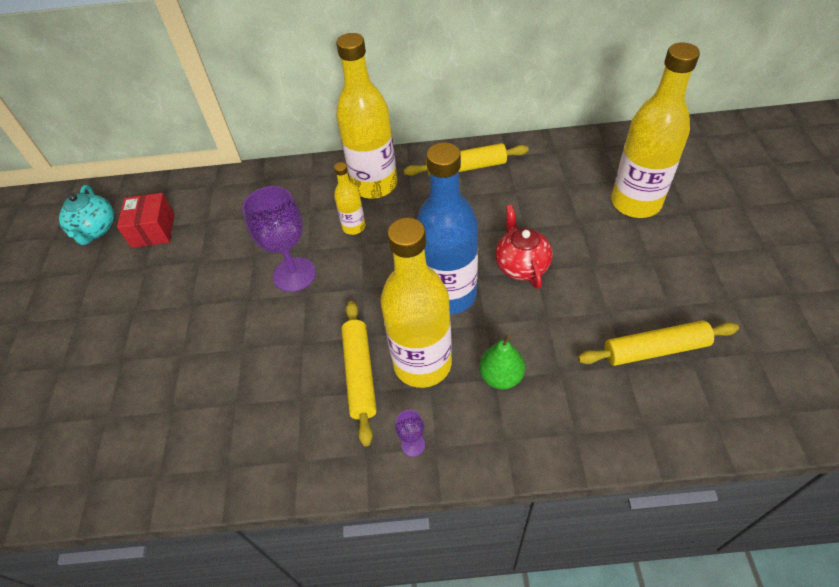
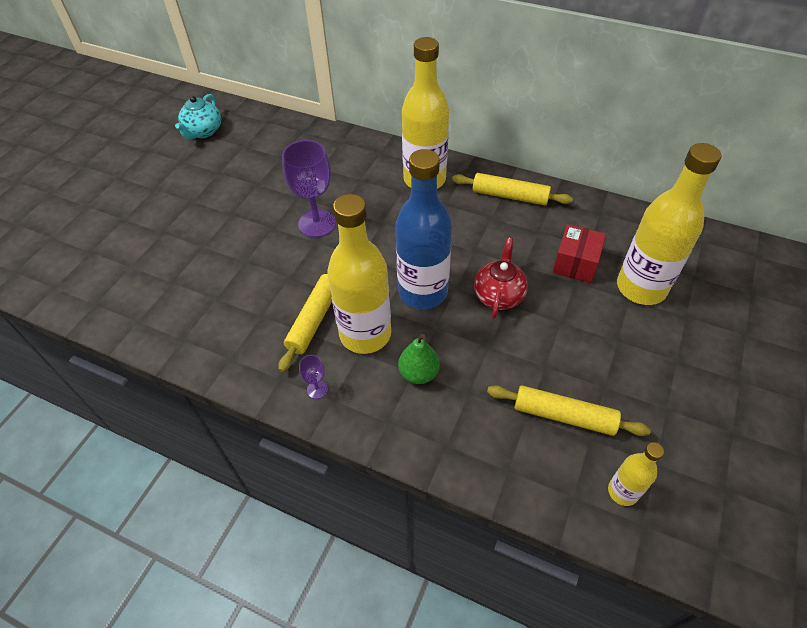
camera: 25 degrees right, 0 degrees up
(153, 230) = (240, 148): red box -> red box (575, 263)
(354, 227) = (385, 206): yellow bottle -> yellow bottle (622, 491)

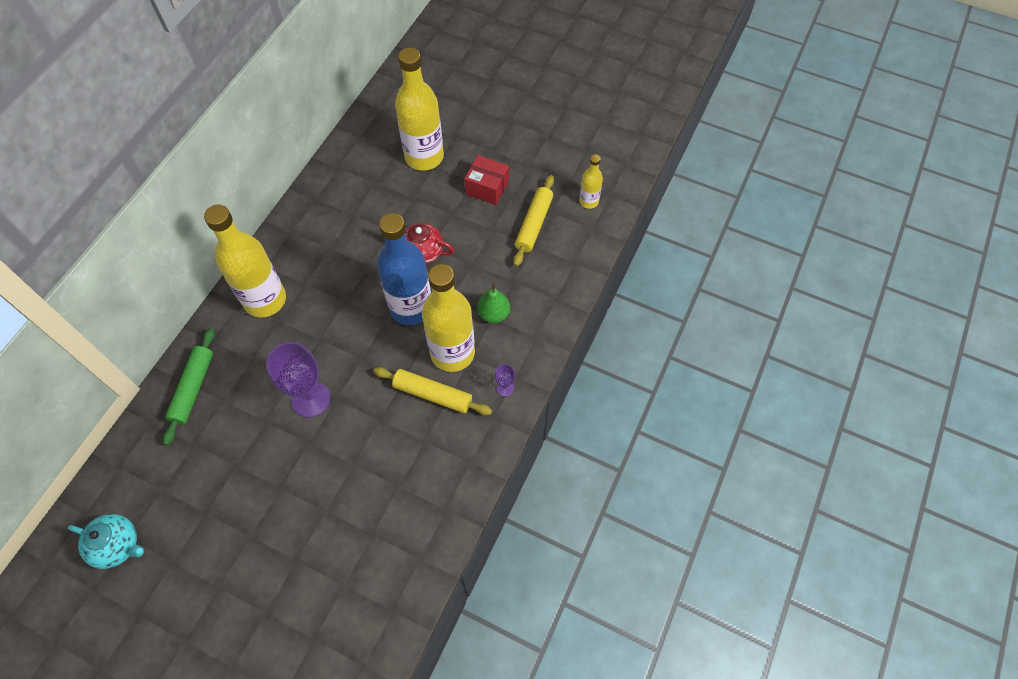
camera: 90 degrees left, 10 degrees up
(333, 149) = (193, 388): none -> green rolling pin
(510, 196) = (303, 230): yellow rolling pin -> none
(575, 263) = (393, 194): red box -> red box (487, 188)

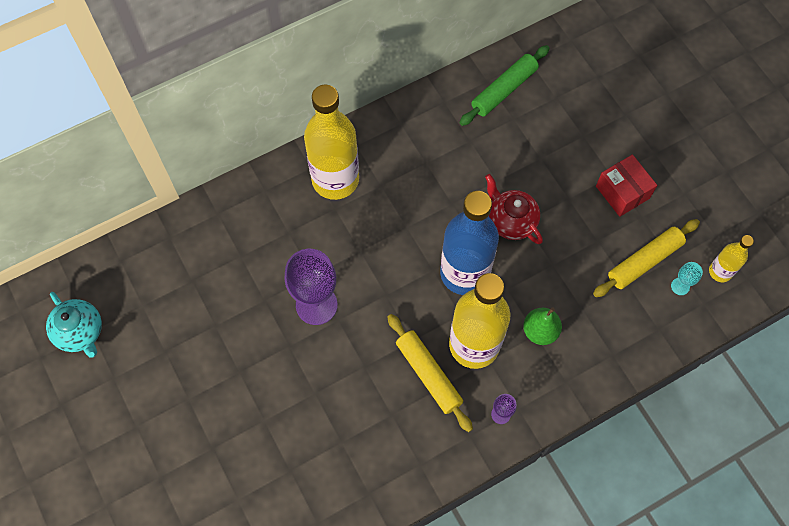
camera: 35 degrees right, 5 degrees up
(193, 388) = (222, 227): green rolling pin -> green rolling pin (504, 90)
(424, 157) = (580, 120): yellow bottle -> none
(569, 226) = (680, 286): none -> turquoise goblet

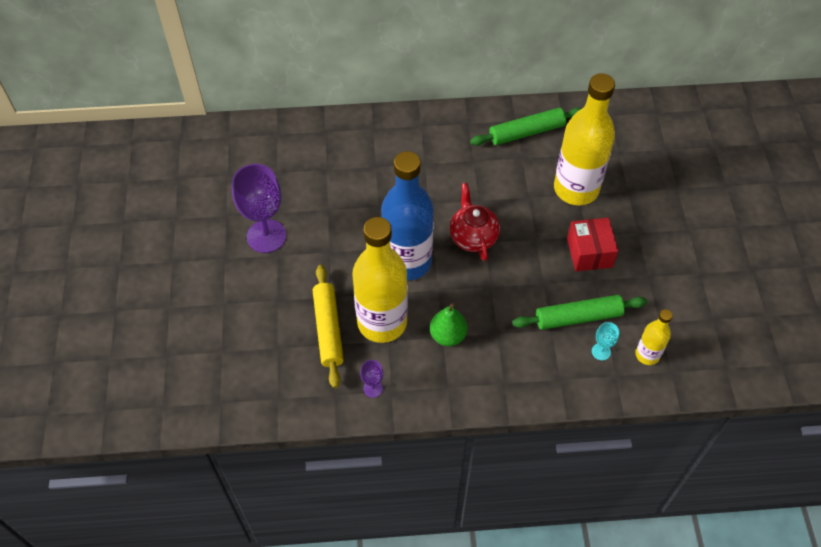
camera: 25 degrees right, 10 degrees down
(80, 332) = (68, 181): turquoise teapot -> none
(335, 180) = (340, 147): yellow bottle -> yellow bottle (576, 189)
(644, 261) = (578, 317): yellow rolling pin -> green rolling pin

